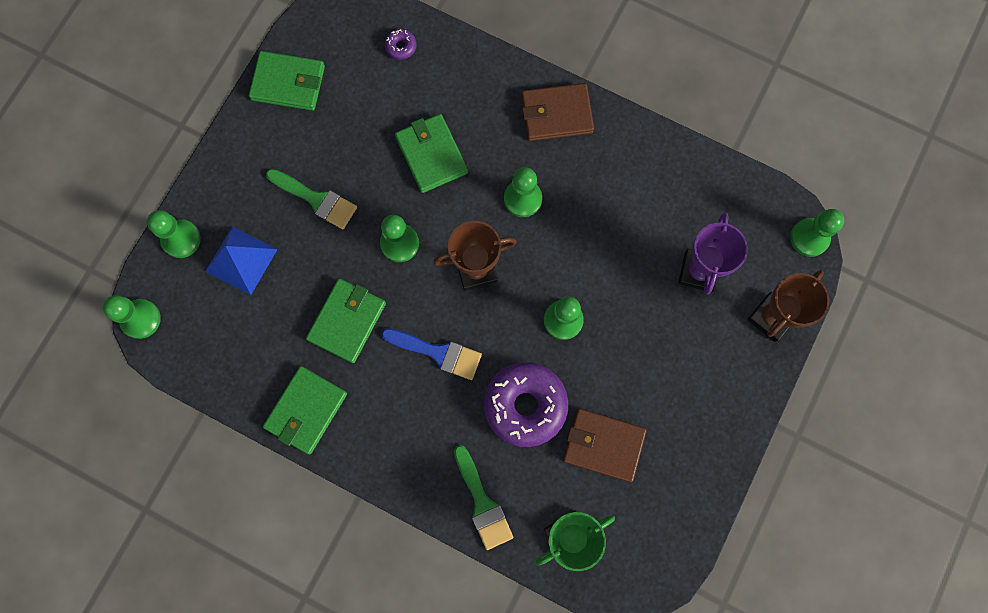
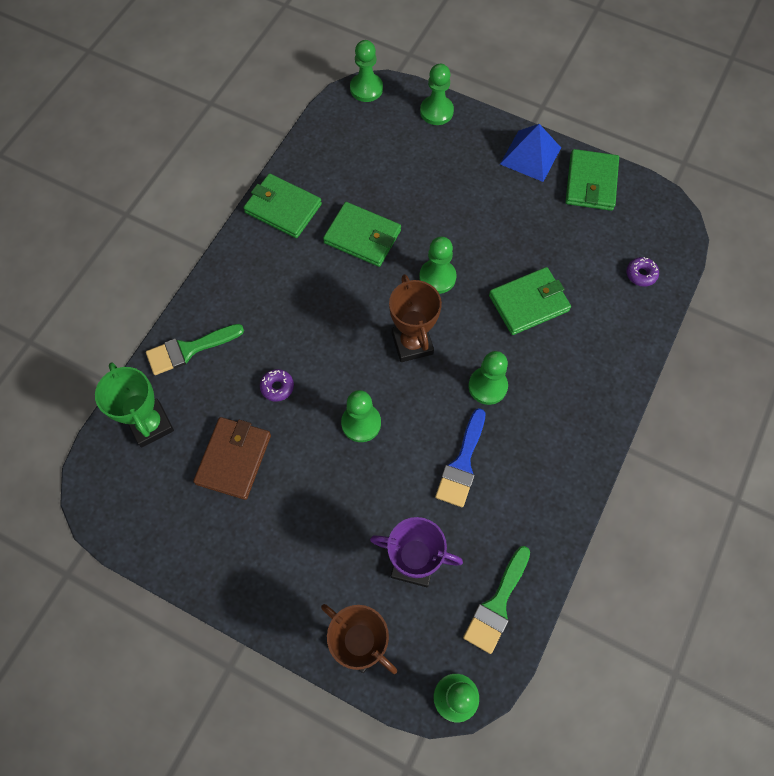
camera: 90 degrees right, 10 degrees down
(241, 260) = (419, 155): blue pyramid -> blue pyramid (530, 156)
(316, 200) = (477, 209): green brush -> green brush (497, 604)
(438, 353) = (331, 311): blue brush -> blue brush (462, 464)
(525, 405) = (277, 387): purple donut -> purple donut, size x0.42
(556, 114) = (583, 420): brown wallet -> none

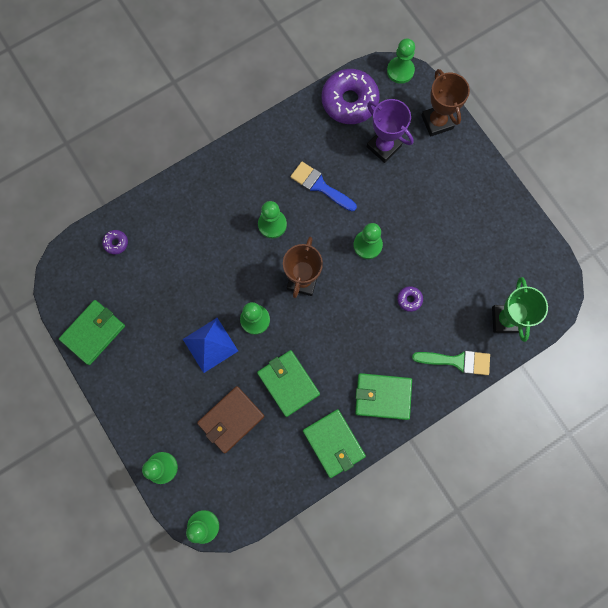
camera: 150 degrees left, 10 degrees up
(234, 459) = (461, 266): brown wallet -> brown wallet (231, 419)
(462, 464) = (320, 186): blue brush -> blue brush turned 105 degrees counterclockwise
(497, 604) = (349, 101): green brush -> purple donut
(528, 303) = (206, 265): green wallet -> green wallet (383, 396)
(530, 156) = (119, 382): blue pyramid -> blue pyramid (210, 345)

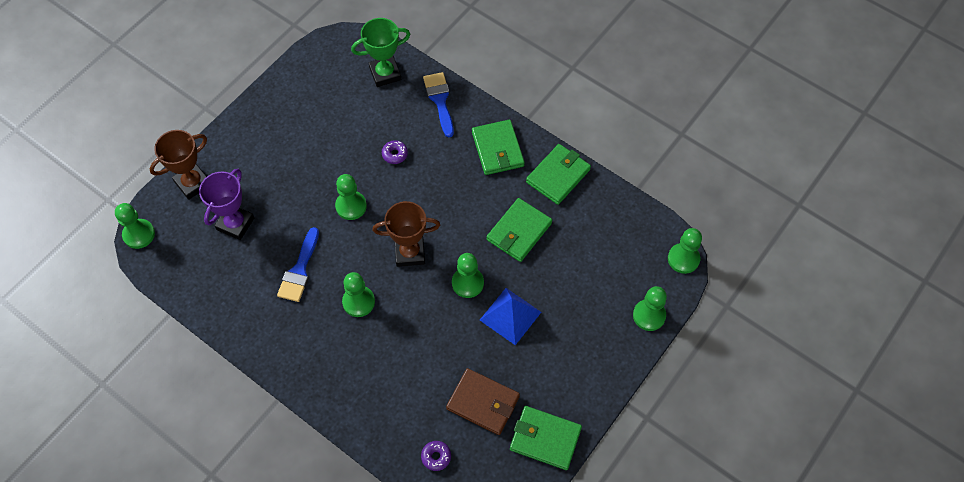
camera: 110 degrees left, 15 degrees down
(231, 419) = (575, 270): brown wallet -> brown wallet (483, 403)
(349, 101) = (189, 273): purple donut -> none
(457, 361) = (440, 100): green brush -> blue brush

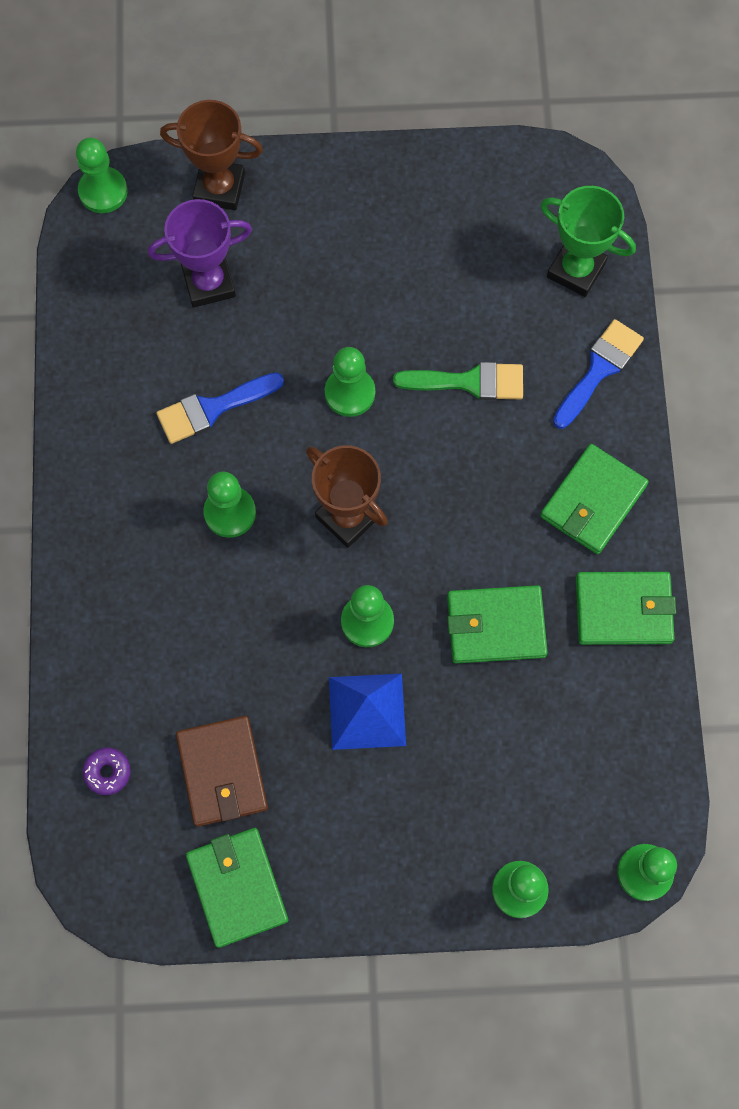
camera: 50 degrees right, 10 degrees up
(395, 154) = (469, 382): purple donut -> green brush

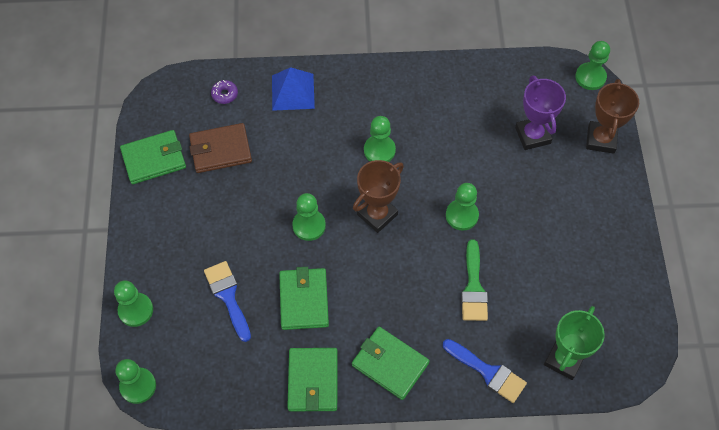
camera: 90 degrees right, 10 degrees down
(212, 408) = (447, 139): blue brush -> blue brush (228, 296)
(367, 711) = (252, 225): blue pyramid -> blue pyramid (293, 91)

